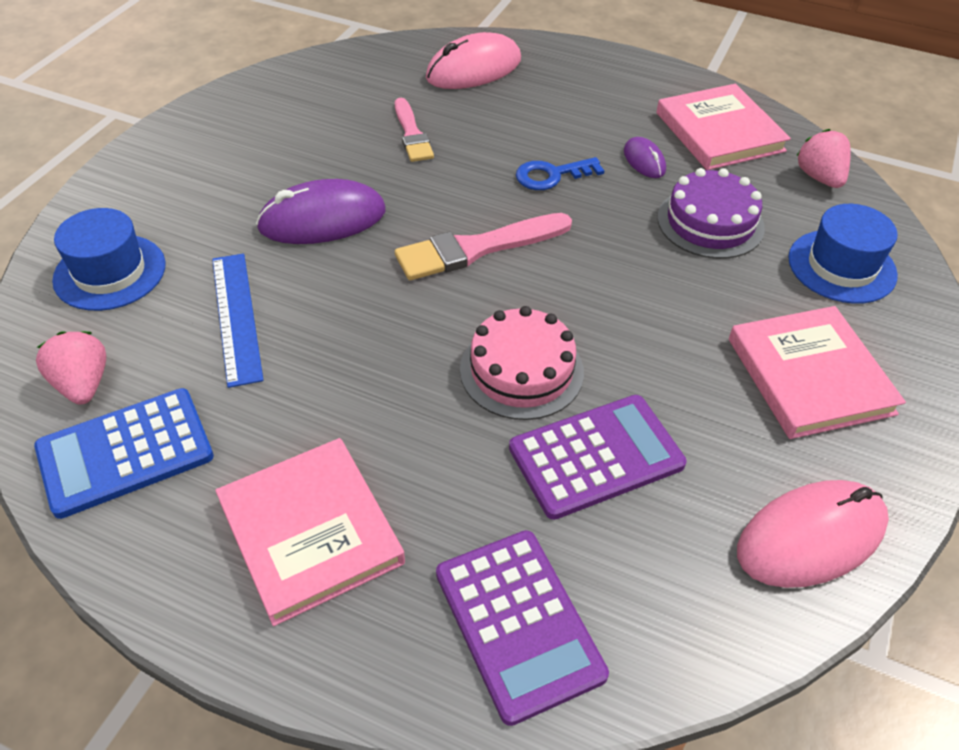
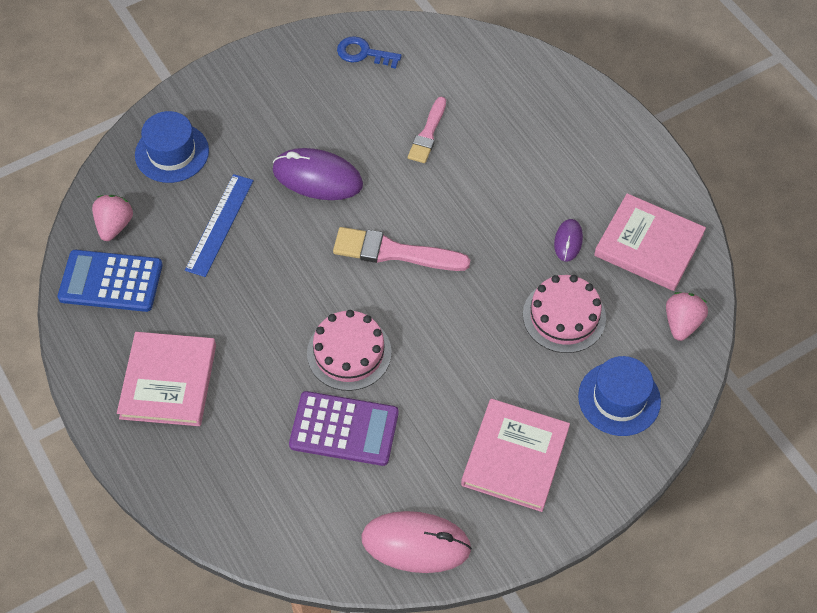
camera: 35 degrees right, 10 degrees up
(474, 69) = (520, 93): pink mouse -> none
(518, 623) = (230, 490): purple calculator -> none
(552, 175) = (492, 220): blue key -> blue key (363, 53)
(710, 222) = (564, 316): purple cake -> pink cake
(719, 132) = (648, 245): pink book -> pink book turned 75 degrees counterclockwise

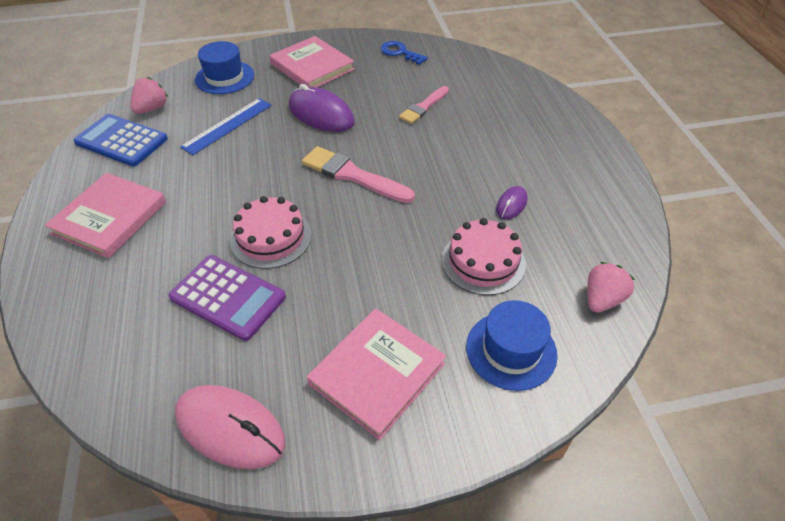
camera: 20 degrees right, 10 degrees down
(648, 245) = (588, 226): pink book -> pink book (312, 67)

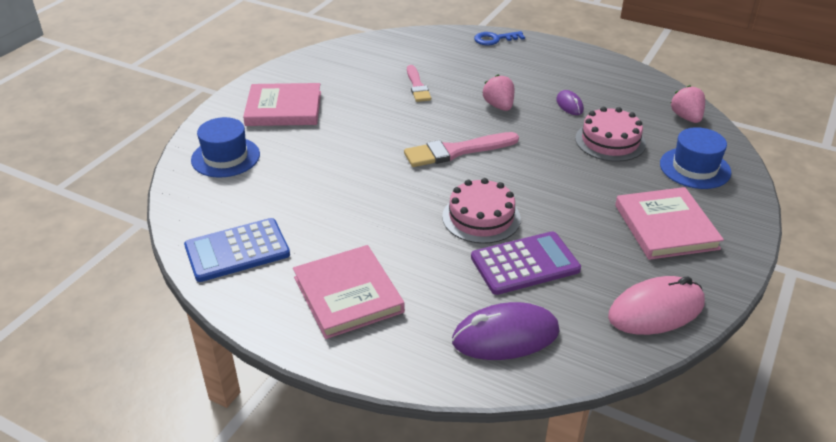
camera: 50 degrees left, 10 degrees down
(152, 109) = (211, 215): pink strawberry -> pink strawberry (499, 106)
(227, 126) = (304, 183): blue ruler -> none
(321, 114) = (358, 132): purple mouse -> purple mouse (505, 336)
(400, 52) = (331, 63): blue key -> blue key (495, 39)

